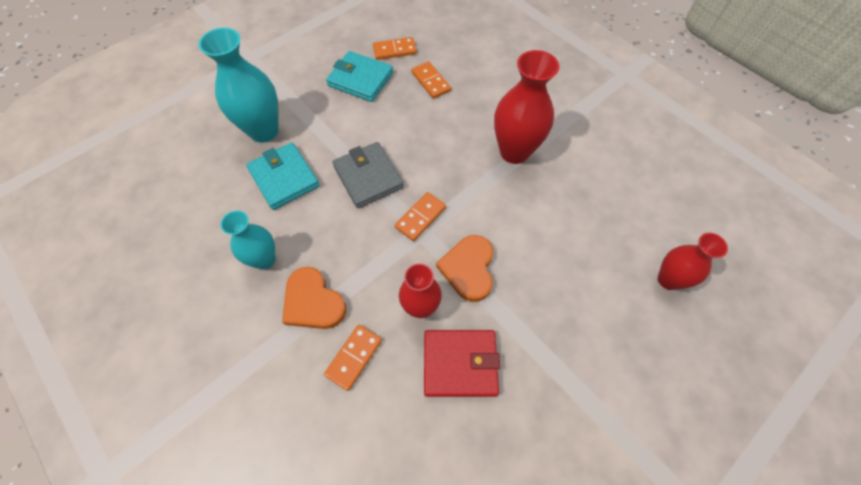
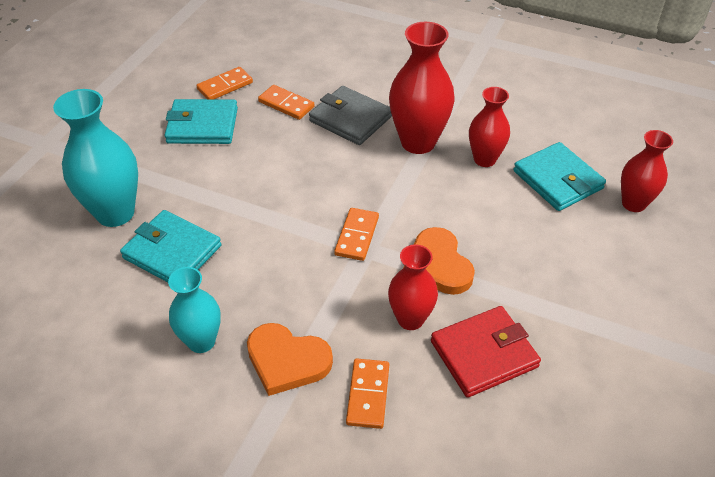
camera: 25 degrees left, 15 degrees down
(368, 177) = (273, 217): grey wallet -> grey wallet (350, 119)
(560, 187) = (484, 159): none -> red vase
(613, 230) = (558, 180): none -> turquoise wallet

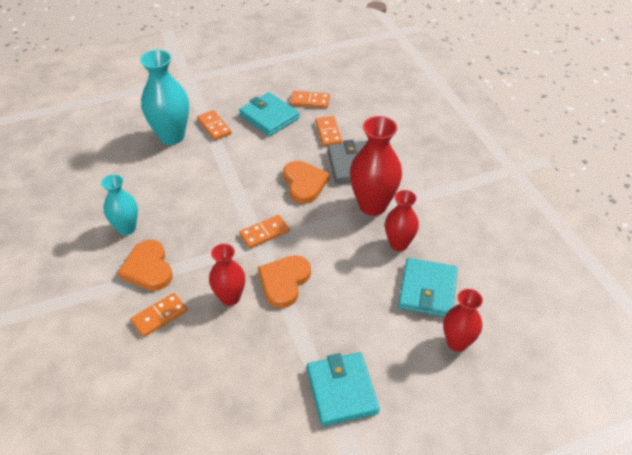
camera: 45 degrees right, 0 degrees up
(153, 172) = (214, 127): none -> orange domino
(172, 252) = (170, 174): turquoise wallet -> turquoise wallet (341, 391)
(329, 165) = (304, 183): none -> orange heart
(484, 354) = (240, 347): red wallet -> none

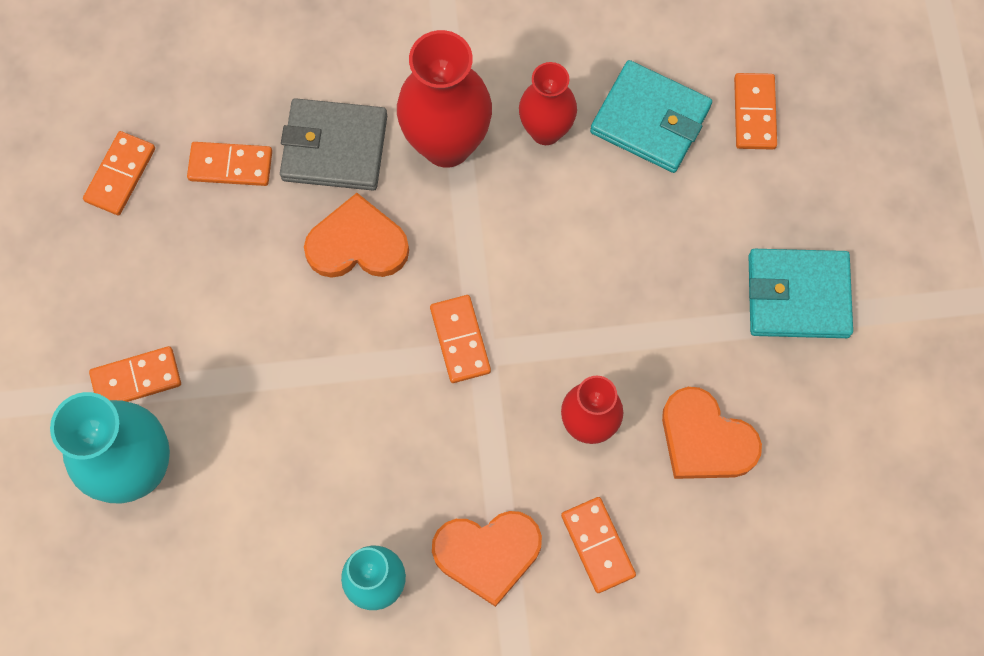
camera: 75 degrees left, 25 degrees up
(269, 117) = (142, 265): turquoise wallet -> none
(284, 282) = (578, 331): orange heart -> orange heart (705, 439)
(457, 342) = (754, 113): red vase -> orange domino

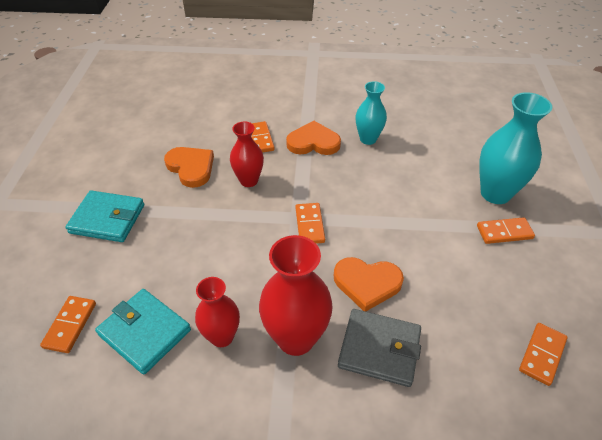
camera: 170 degrees left, 25 degrees down
(230, 166) = (458, 348): orange domino -> none

